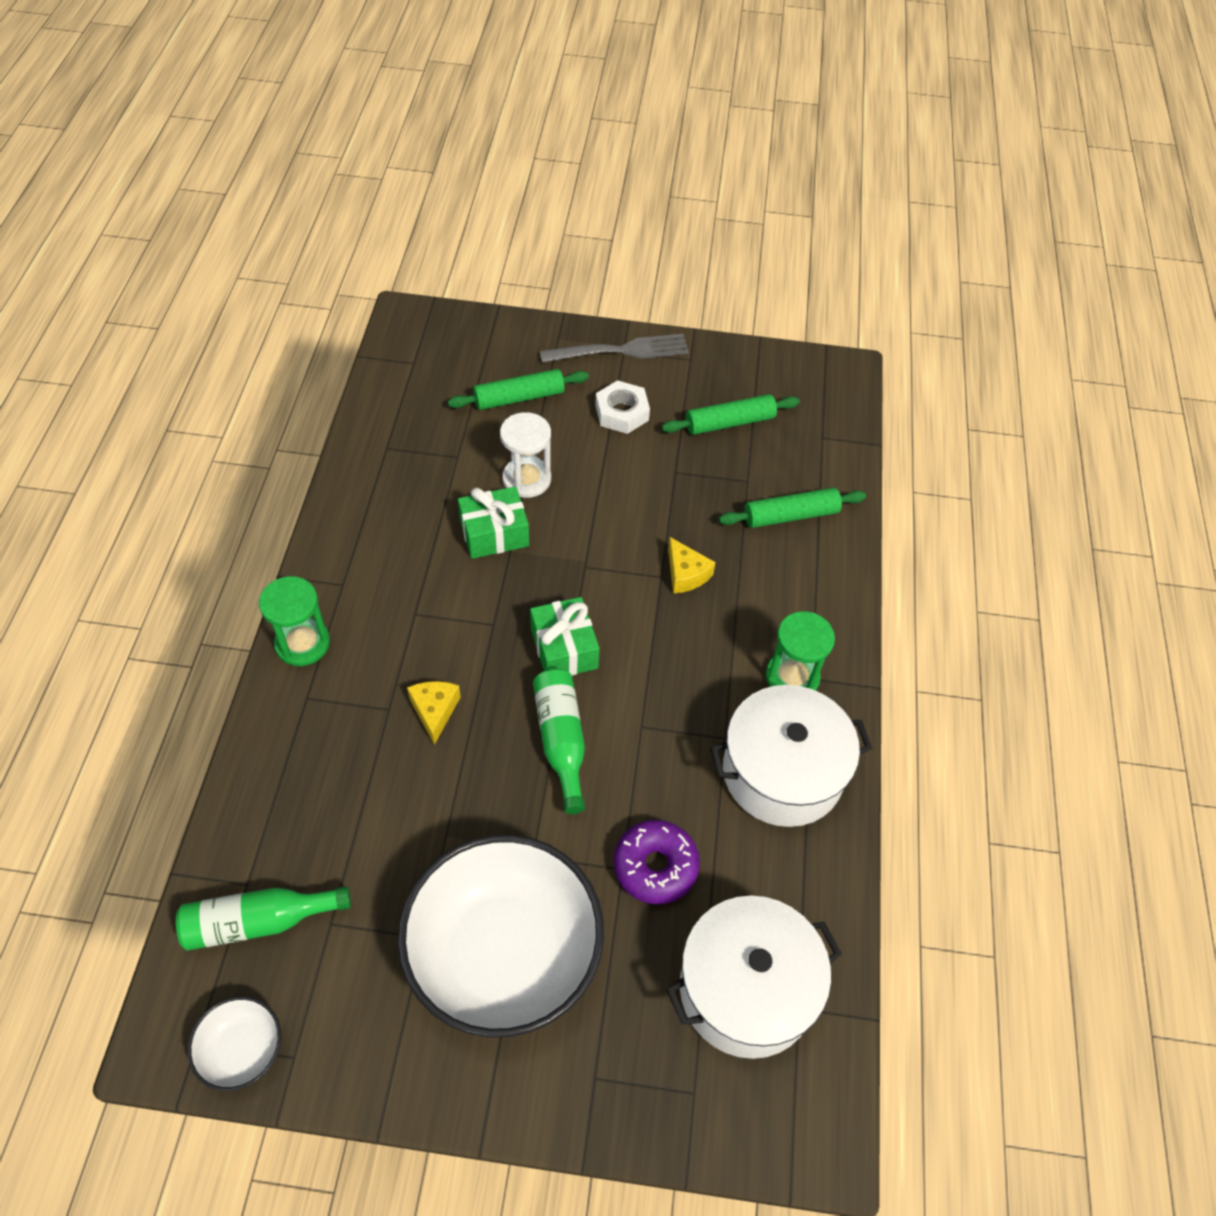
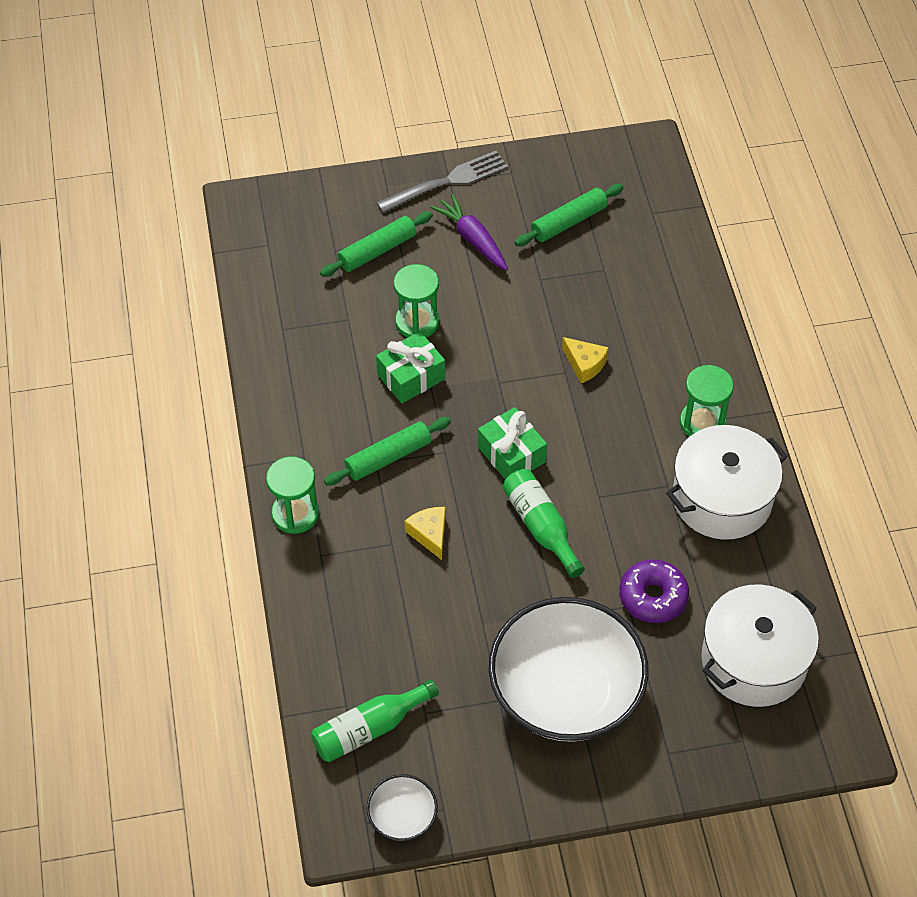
camera: 15 degrees left, 0 degrees up
(527, 479) = (417, 322): white hourglass -> green hourglass
(622, 412) = (472, 239): white nut -> purple carrot
(790, 515) = (651, 290): green rolling pin -> green rolling pin (388, 457)

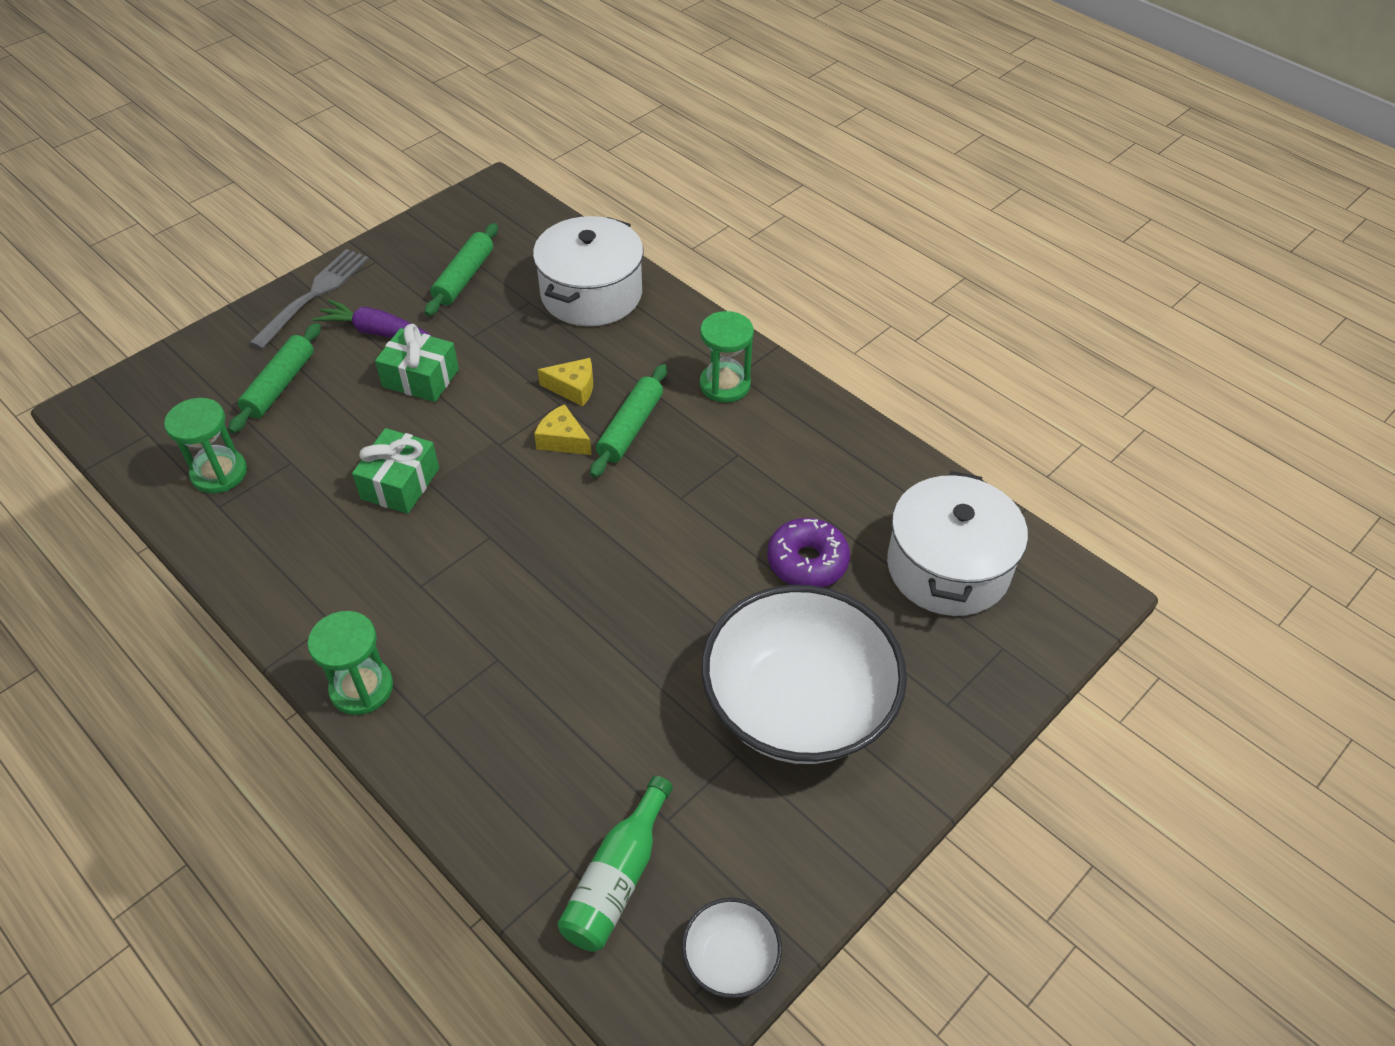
camera: 35 degrees left, 5 degrees down
(388, 457) = (430, 573): green rolling pin -> green rolling pin (630, 428)
(417, 322) = (370, 430): green hourglass -> green hourglass (219, 473)
(429, 534) = (533, 626): yellow cheese -> yellow cheese (562, 440)
(511, 454) = (562, 504): green gift -> green gift (420, 378)
(541, 527) = (645, 556): green bottle -> none
(722, 498) = (796, 439): white pot -> white pot (591, 294)

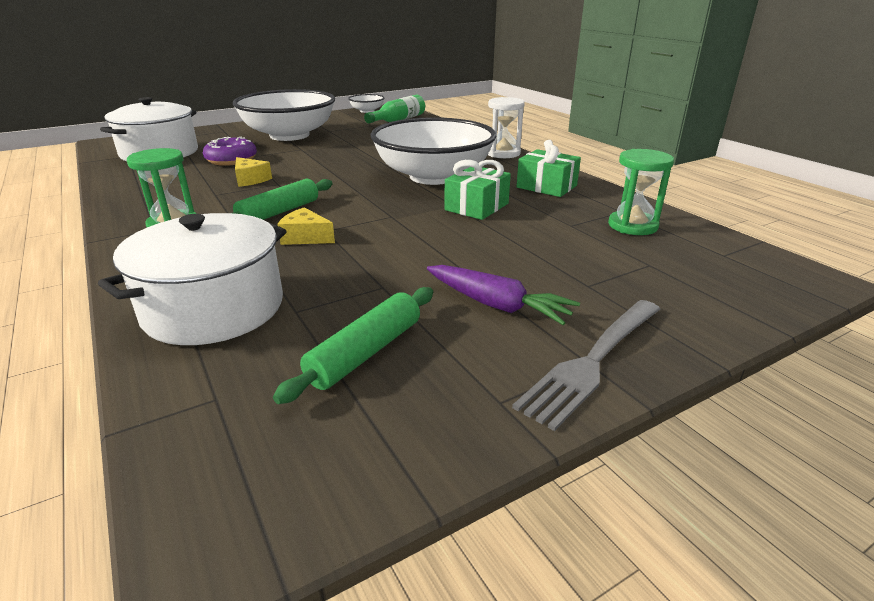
camera: 165 degrees left, 20 degrees down
(280, 385) = (602, 272): green rolling pin -> none
(361, 688) = (503, 153): green hourglass -> white hourglass
(420, 378) = (449, 260): green gift -> green gift (546, 186)
(470, 563) = (433, 176): none -> white bowl
(562, 440) = (338, 212): yellow cheese -> yellow cheese (250, 180)

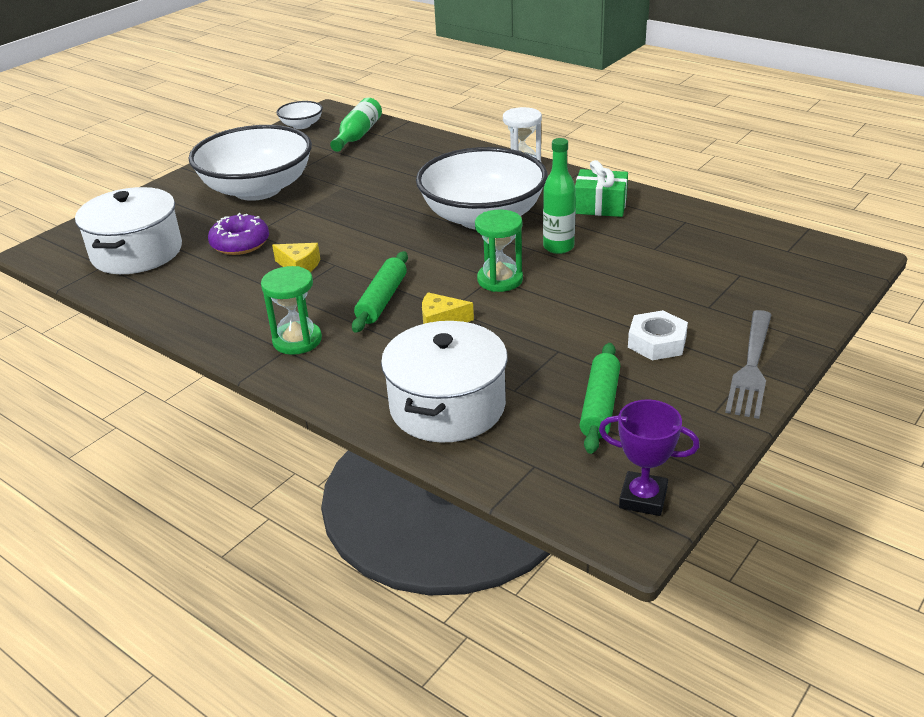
camera: 20 degrees left, 5 degrees up
(290, 493) = (643, 498): none -> purple trophy
(476, 207) = (558, 247): green gift -> green bottle
(497, 305) = (657, 342): purple carrot -> white nut
(632, 226) = (704, 236): green hourglass -> green hourglass (500, 280)

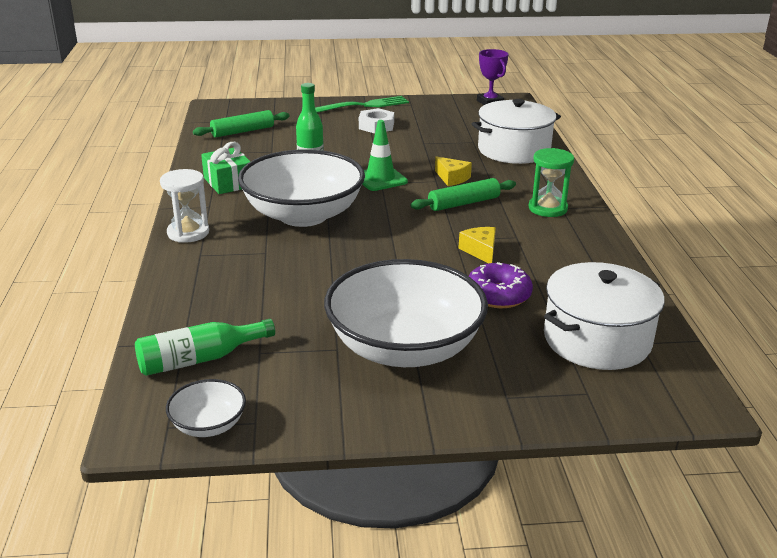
camera: 135 degrees left, 5 degrees down
(500, 280) = (380, 179): green hourglass -> green traffic cone
(599, 405) = (449, 123): green rolling pin -> green rolling pin (242, 131)
(751, 367) = (364, 105): grey fork -> green fork

